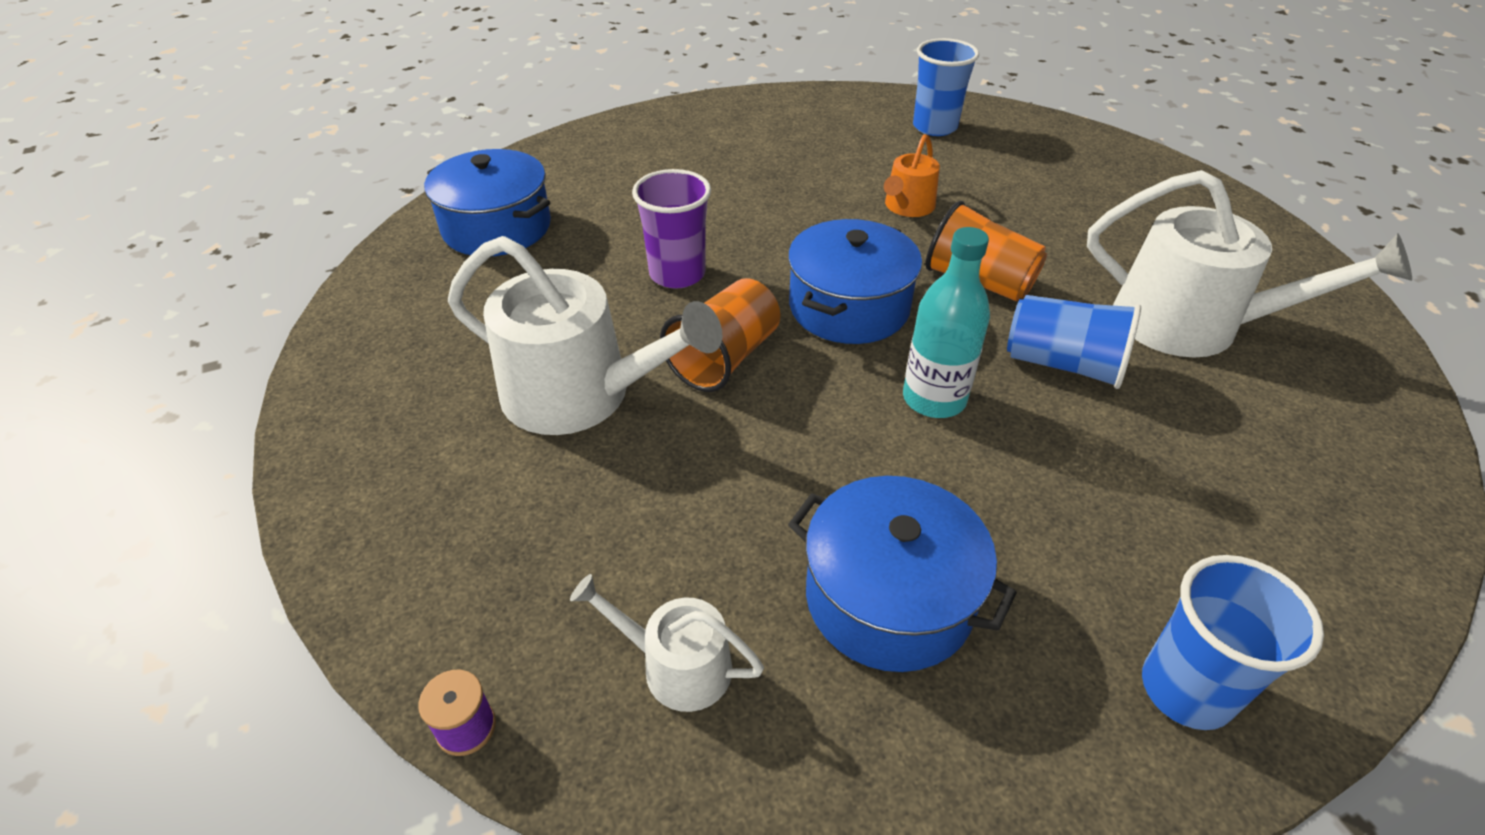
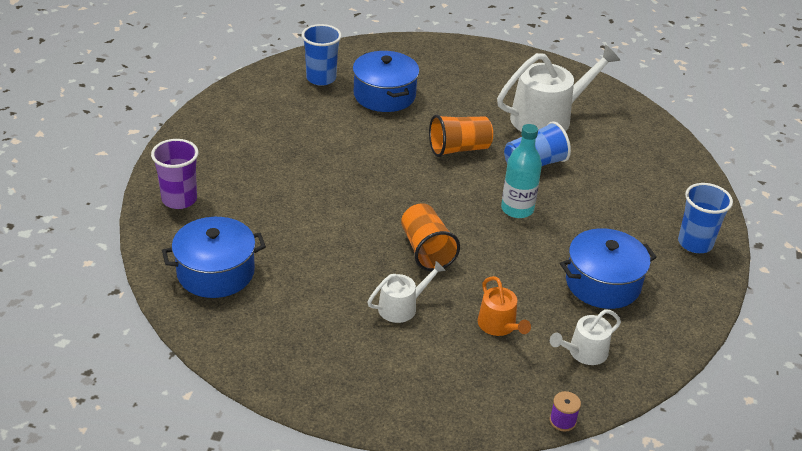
camera: 55 degrees left, 5 degrees down
(580, 394) = (402, 307): white watering can -> white watering can, size x0.51
(677, 274) = (343, 231): purple cup -> purple cup (179, 199)
(849, 307) = (433, 195): blue pot -> blue pot (384, 95)
(907, 207) = (379, 131): orange watering can -> orange watering can (499, 326)

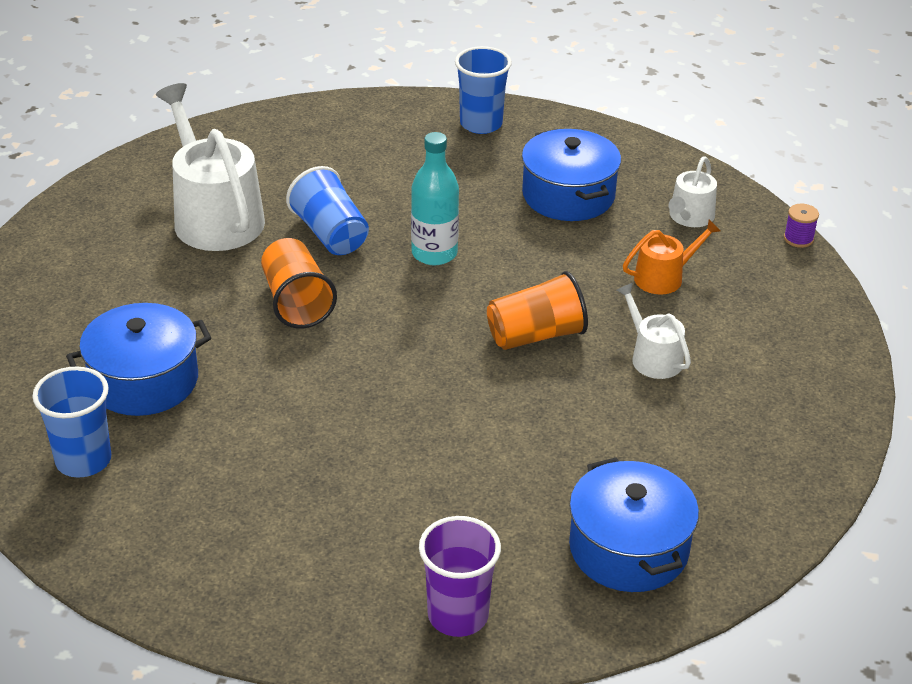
camera: 90 degrees left, 0 degrees up
(584, 352) = (689, 217): white watering can -> white watering can turned 60 degrees clockwise

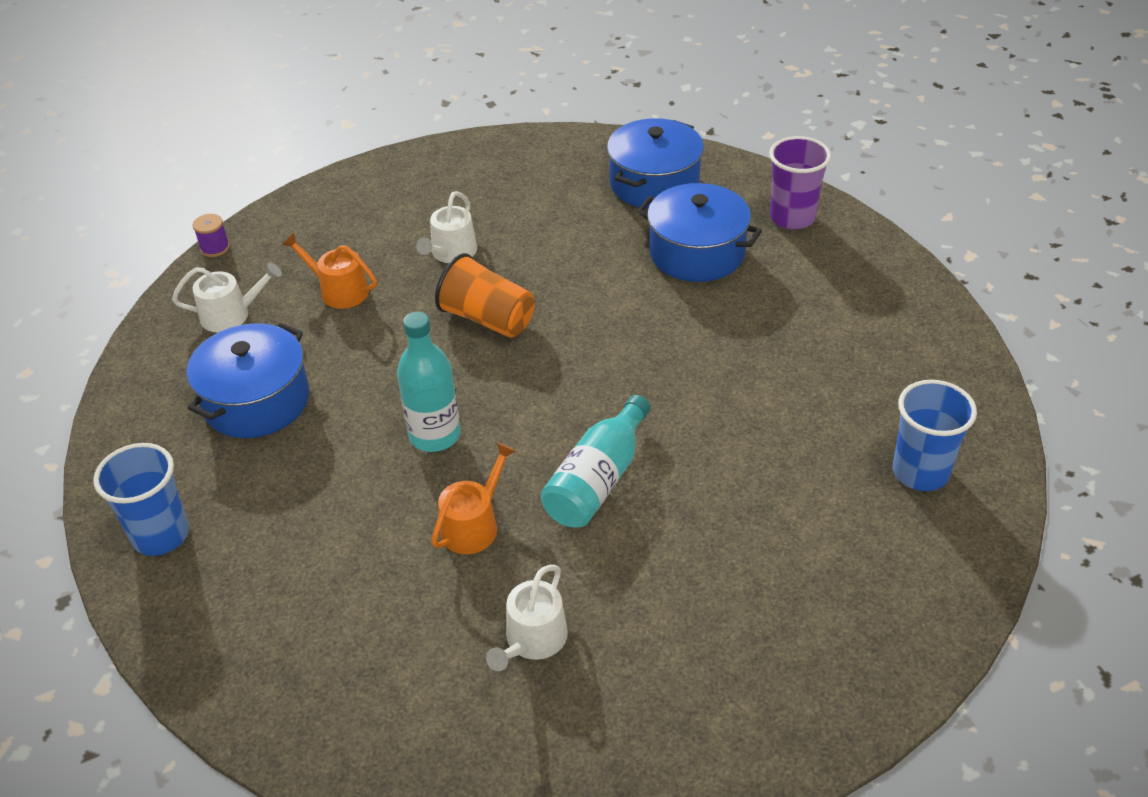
camera: 125 degrees left, 5 degrees up
(144, 381) = (803, 505): blue pot -> blue pot (696, 253)
(214, 216) = (532, 640): white watering can -> white watering can, size x0.51
(296, 302) = (597, 480): orange cup -> turquoise bottle
(330, 234) = (473, 525): blue cup -> orange watering can

